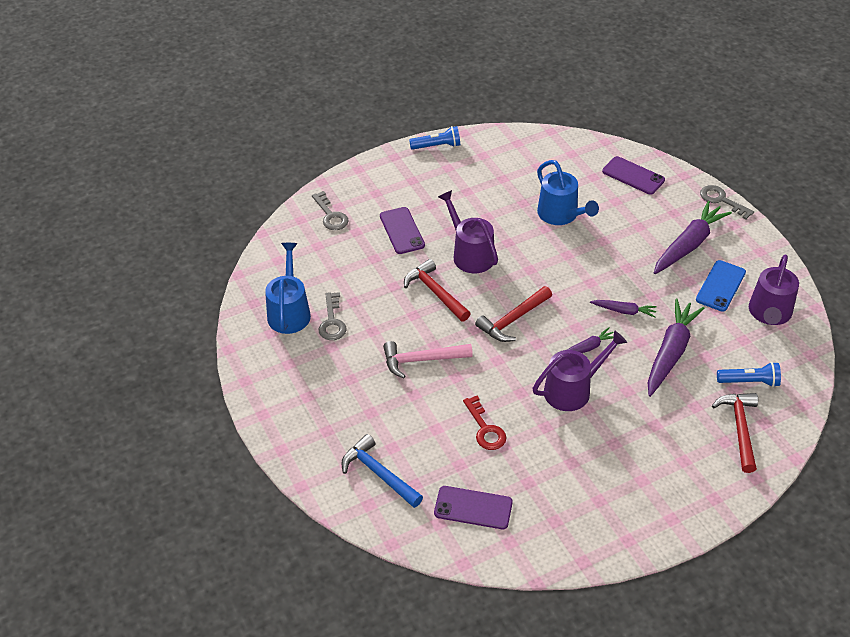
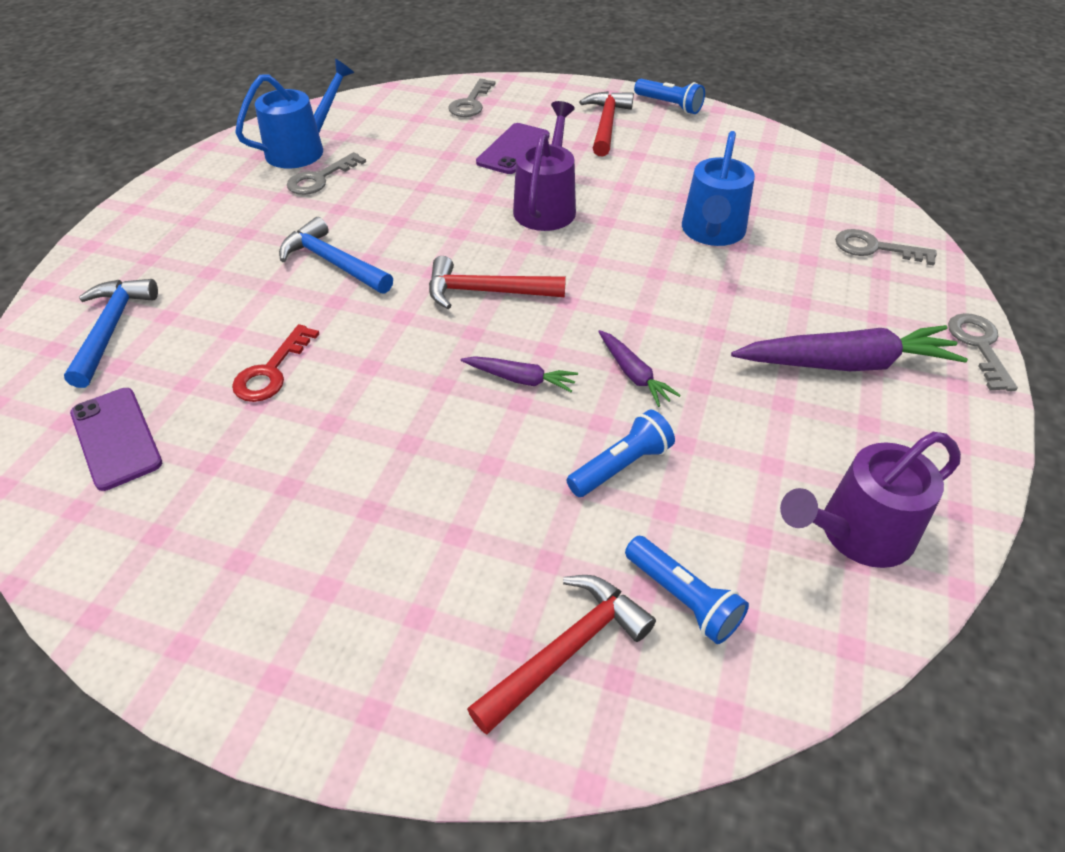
camera: 45 degrees right, 0 degrees up
(422, 360) = (333, 263): pink hammer -> blue hammer
(435, 292) = (452, 216): red hammer -> red hammer (606, 124)
(572, 390) = (428, 409): purple watering can -> none
(633, 176) = (874, 248): purple phone -> grey key
(670, 352) = (621, 466): purple carrot -> blue flashlight
(720, 286) = (824, 442): blue phone -> none

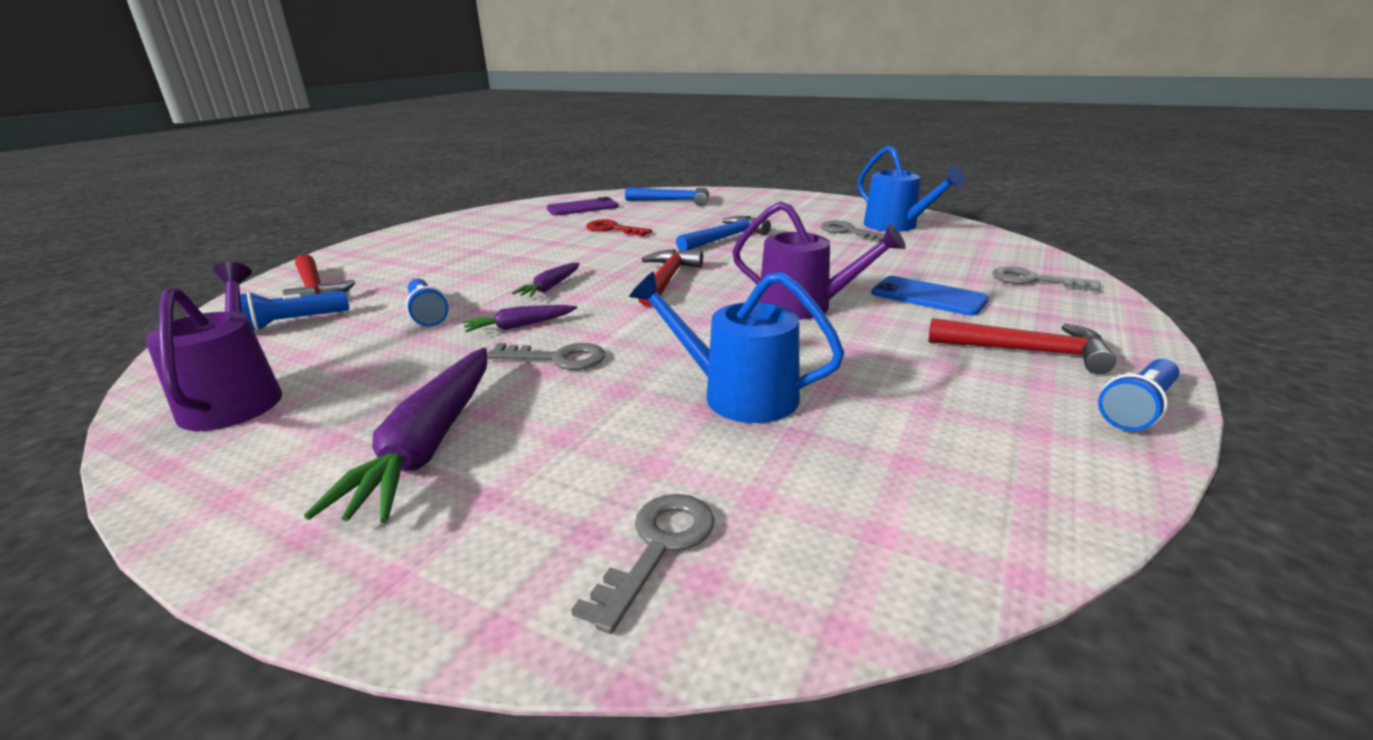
camera: 100 degrees right, 20 degrees down
(513, 149) = (928, 296): purple phone -> blue phone
(979, 346) = (341, 595): grey key -> grey key (557, 358)

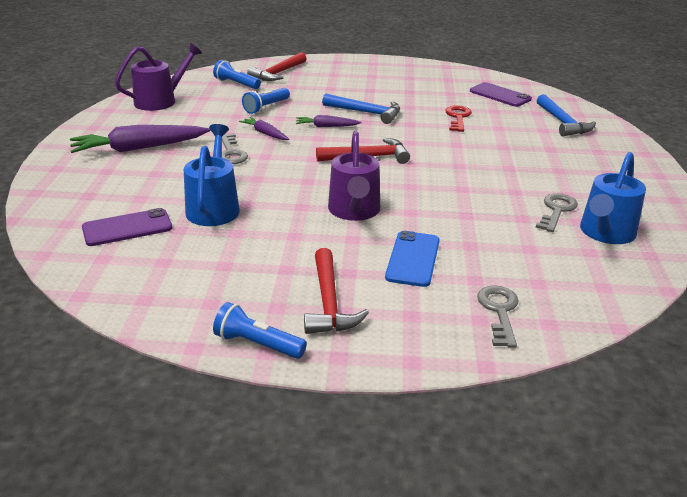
camera: 65 degrees right, 5 degrees up
(658, 547) = (82, 211): grey key -> none
(725, 238) = (479, 161): blue hammer -> blue hammer (366, 113)
(767, 490) = (127, 228): none -> purple phone

